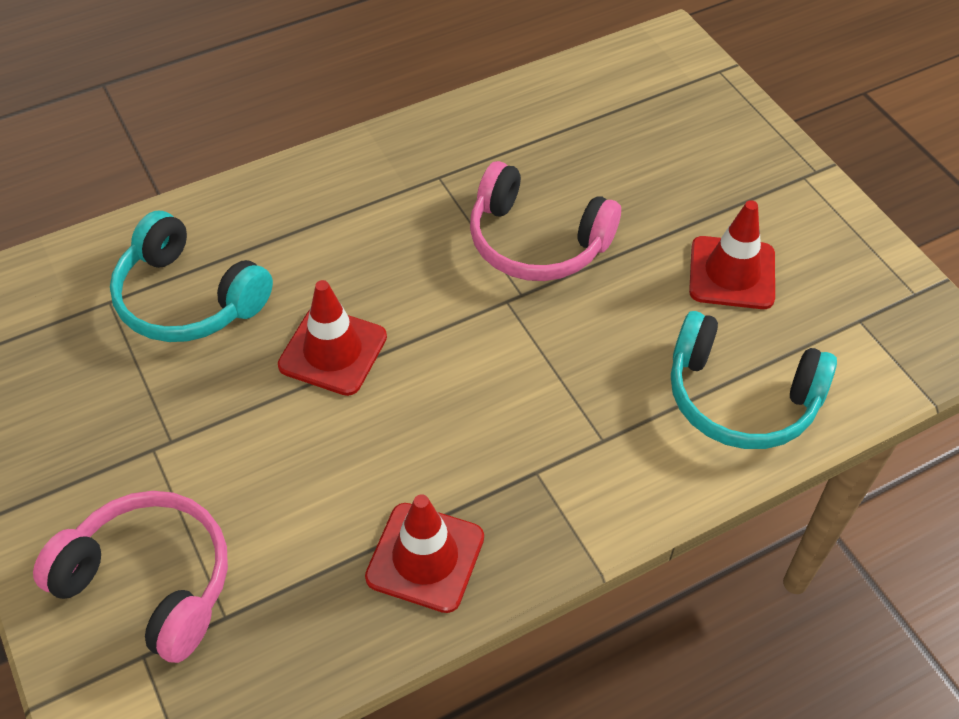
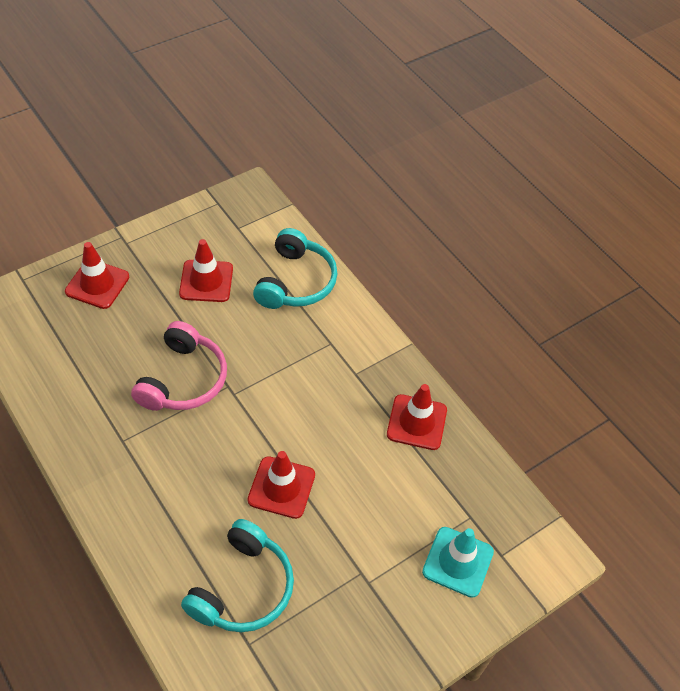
camera: 100 degrees left, 0 degrees up
(150, 582) = (458, 562): pink headphones -> turquoise traffic cone
(716, 146) = (97, 284): none -> red traffic cone

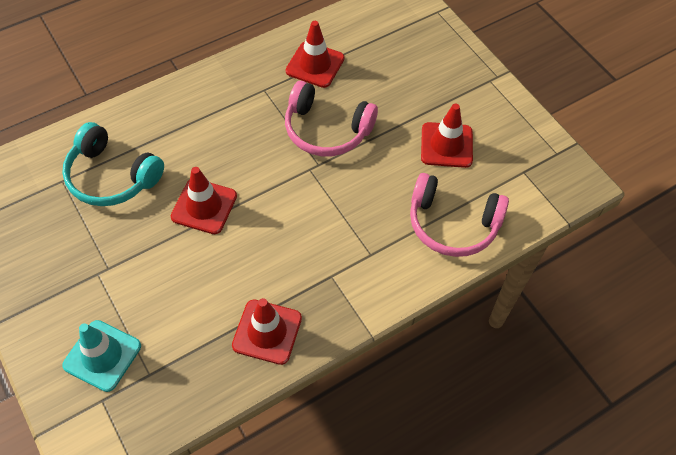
camera: 95 degrees right, 5 degrees up
(97, 284) = (436, 62): red traffic cone -> red traffic cone (315, 65)
(295, 282) = (452, 224): turquoise headphones -> pink headphones

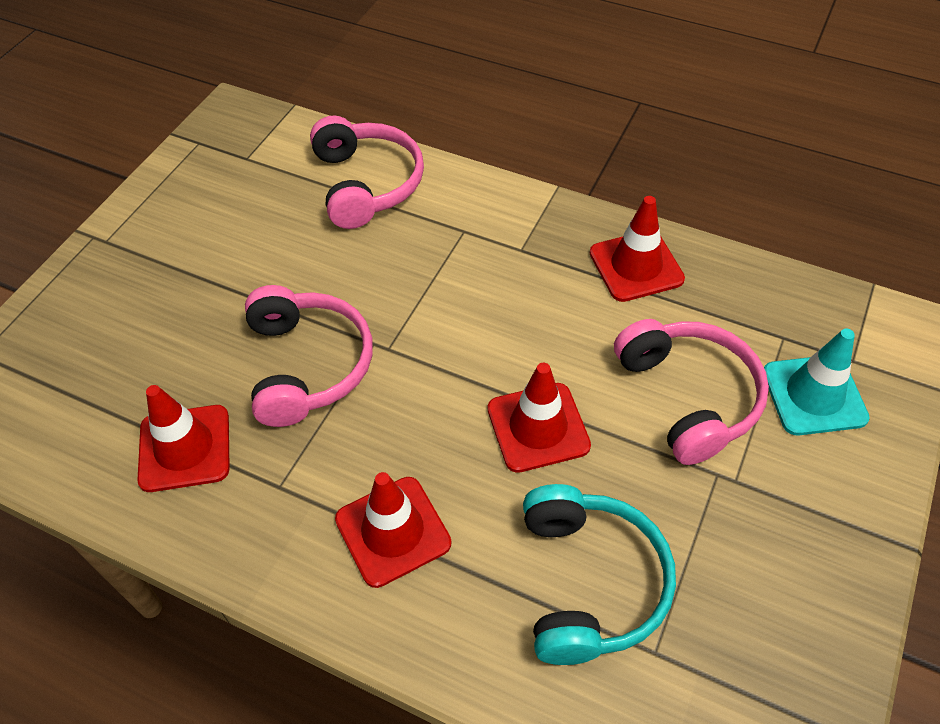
camera: 120 degrees left, 5 degrees down
(159, 289) = (688, 397): none -> pink headphones
(446, 145) = (250, 235): red traffic cone -> red traffic cone (393, 531)

